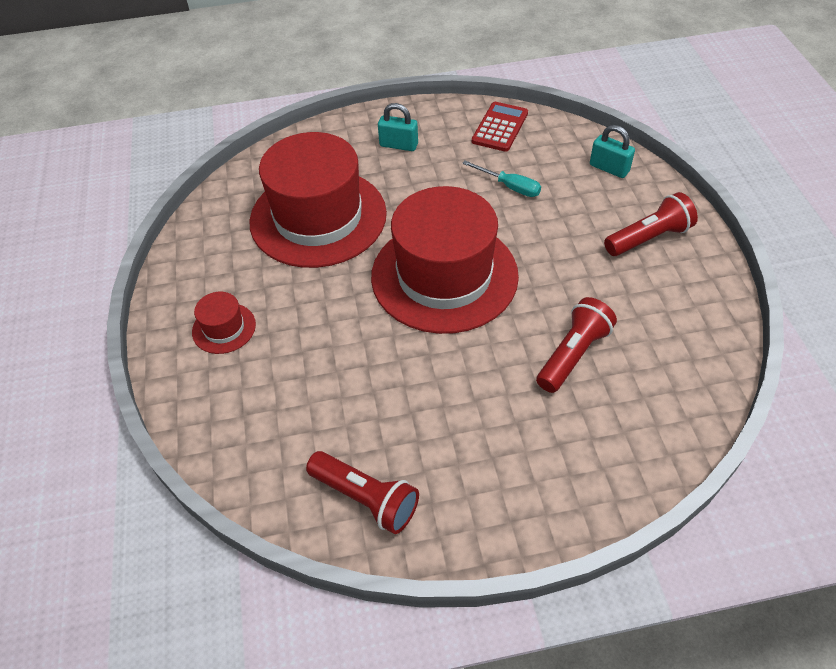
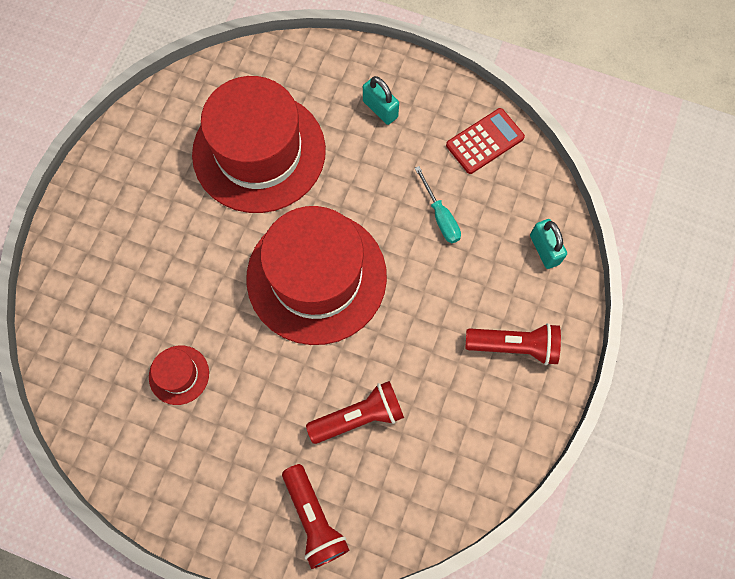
camera: 30 degrees right, 20 degrees up
(224, 328) = (119, 222): red hat -> red hat (179, 375)
(366, 498) = (124, 436): red flashlight -> red flashlight (314, 519)

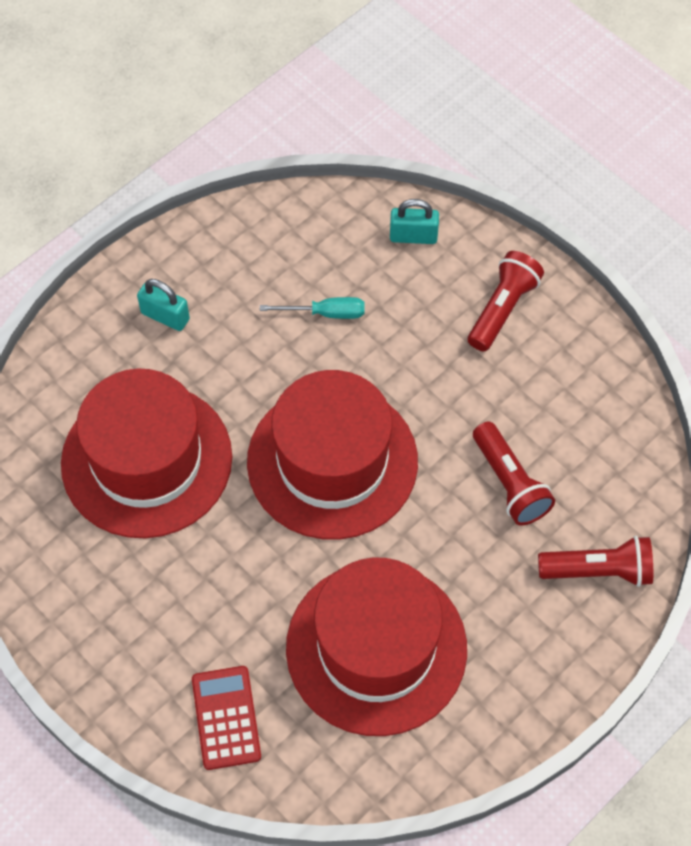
camera: 65 degrees left, 10 degrees down
(179, 375) = (376, 648): red hat -> red hat, size x2.41
(359, 417) = (509, 483): red flashlight -> red flashlight turned 150 degrees clockwise
(380, 109) = (165, 316): turquoise padlock -> turquoise padlock turned 45 degrees clockwise
(485, 141) = (262, 235): red calculator -> red calculator (226, 718)

